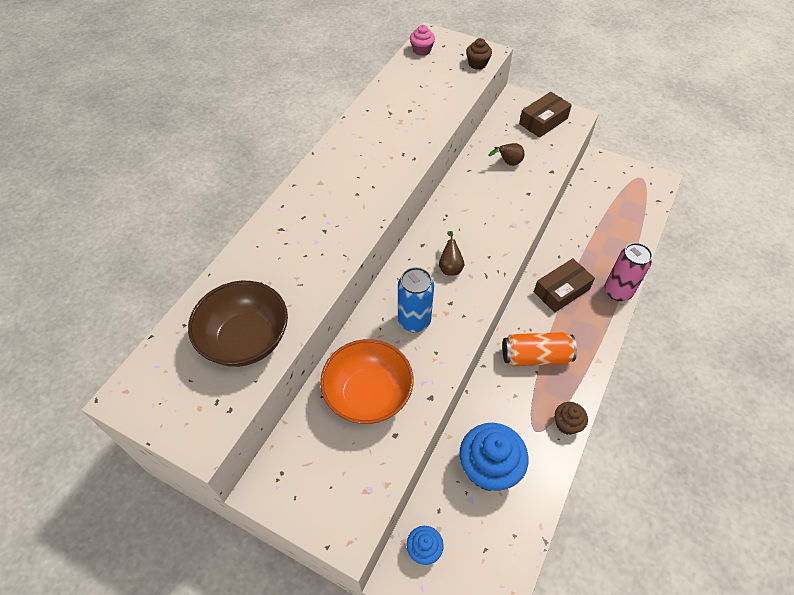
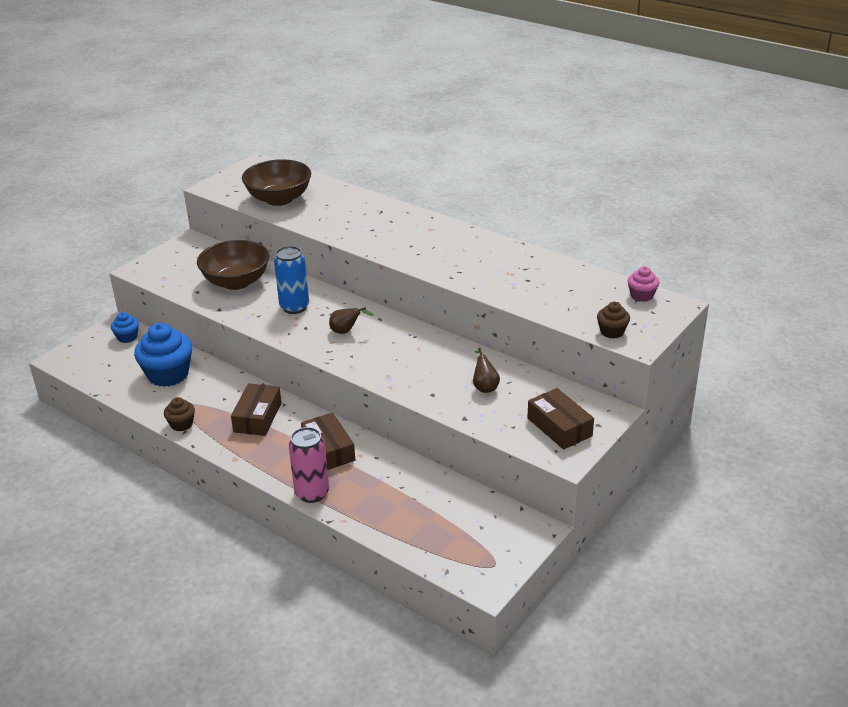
camera: 100 degrees right, 20 degrees down
(368, 395) = (236, 282): orange bowl -> brown bowl
(535, 356) = (257, 417): orange can -> brown box

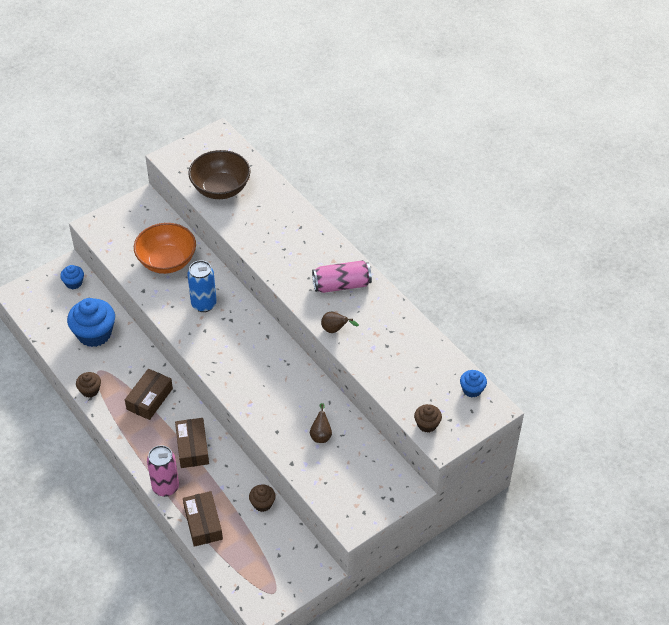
camera: 15 degrees right, 15 degrees up
(236, 282) = (167, 261): brown bowl -> orange bowl
(346, 331) = (235, 343): brown pear -> brown pear (335, 330)
(437, 482) = (262, 503): none -> brown cupcake
(450, 244) = (341, 285): none -> pink can
(559, 427) = (360, 493): brown box -> brown box (203, 523)
(641, 295) = (472, 389): pink cupcake -> blue cupcake

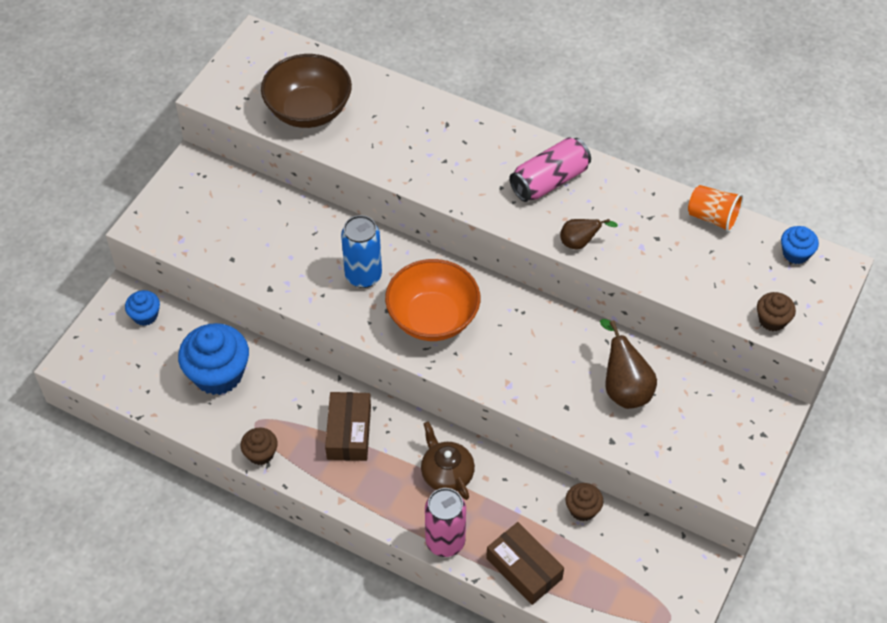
camera: 25 degrees left, 5 degrees up
(167, 261) = (276, 237): orange bowl -> orange bowl (433, 318)
(192, 447) = (446, 473): brown box -> brown teapot
(321, 435) = (624, 388): brown pear -> brown pear, size x1.63
(432, 346) = (713, 217): none -> orange cup

